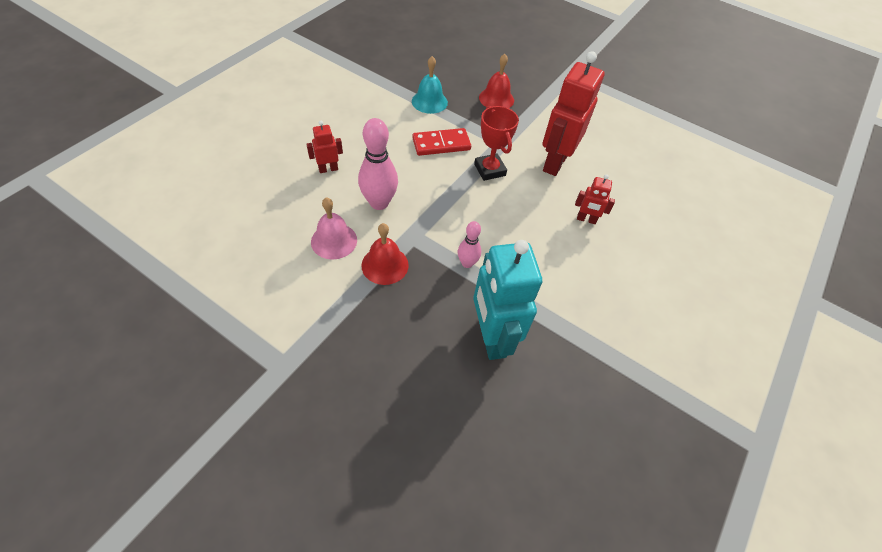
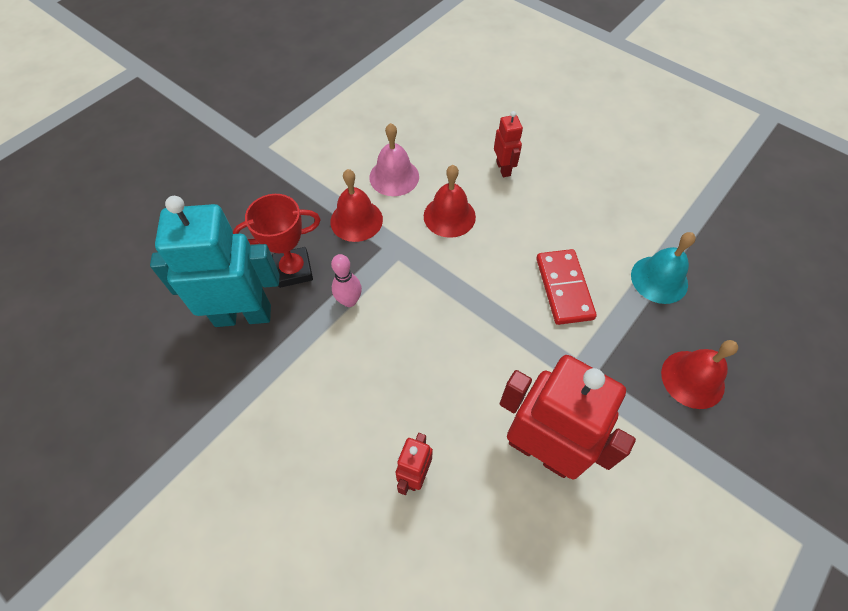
camera: 100 degrees right, 5 degrees up
(379, 203) = (449, 216): pink bowling pin -> red bell
(490, 170) = (516, 347): red trophy -> red trophy (293, 270)

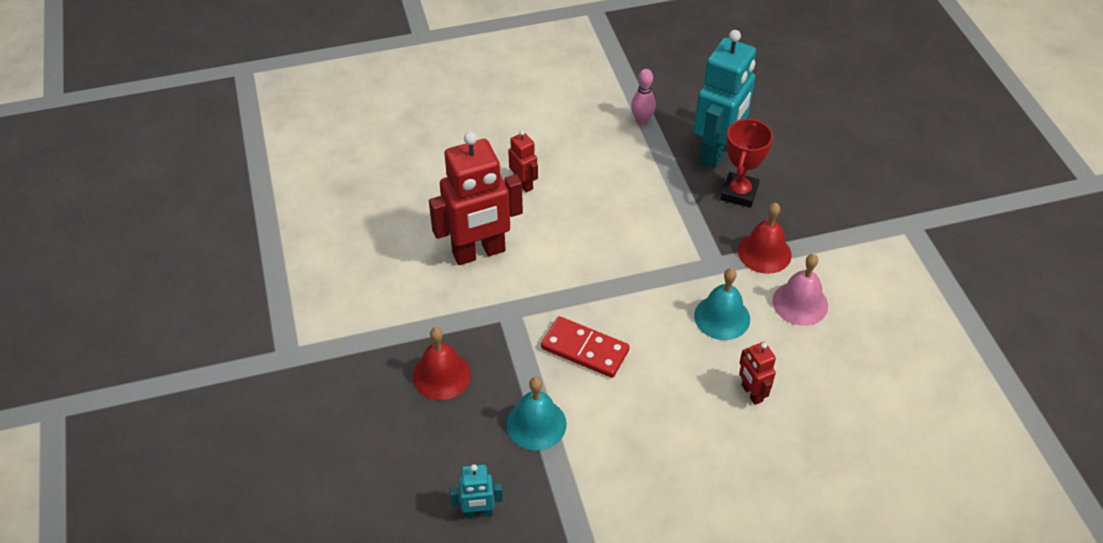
camera: 125 degrees right, 10 degrees down
(349, 301) = (683, 212): pink bowling pin -> pink bowling pin (642, 120)
(449, 216) = (722, 317): red bell -> turquoise bell
(503, 168) = (751, 393): red robot -> red robot turned 45 degrees clockwise
(759, 270) = (478, 512): none -> turquoise robot

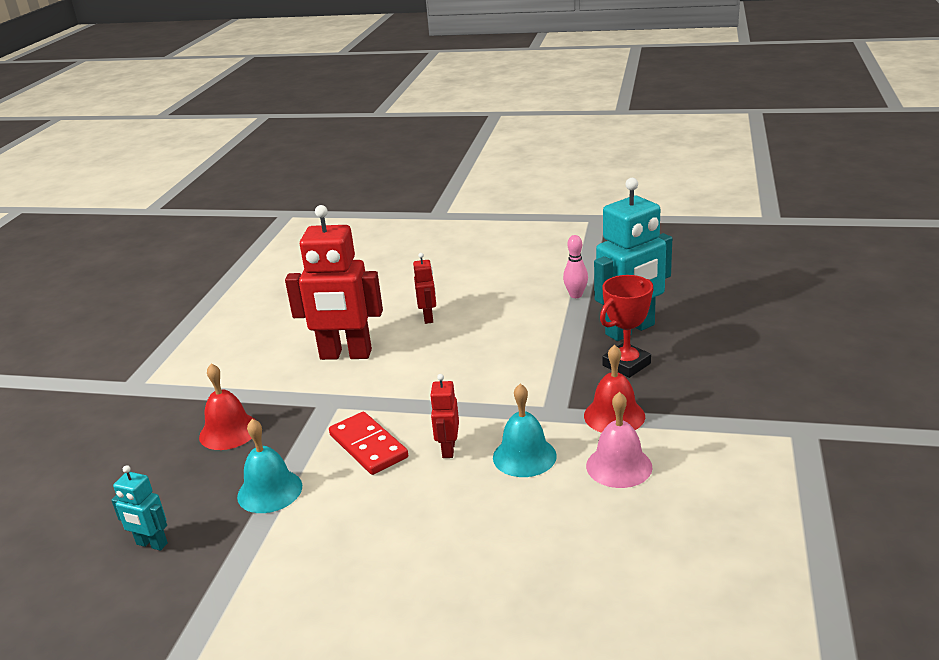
camera: 30 degrees right, 20 degrees down
(751, 393) = (499, 529): red robot -> red robot (448, 449)

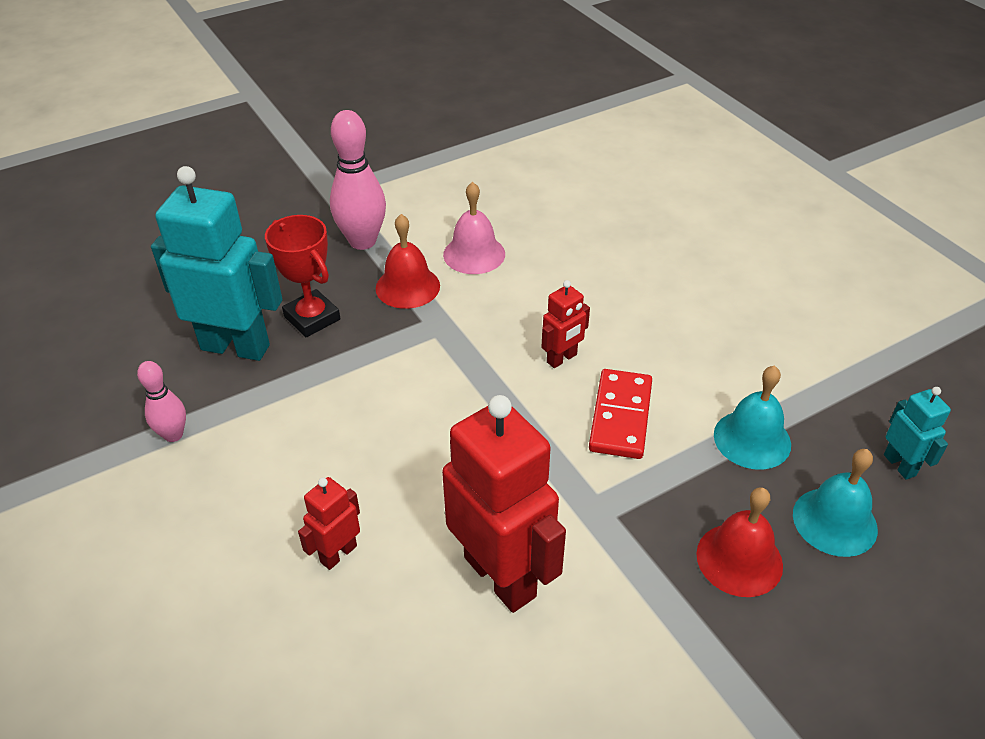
camera: 135 degrees left, 15 degrees up
(524, 456) = (518, 308): turquoise bell -> turquoise bell (834, 521)
(626, 364) = (312, 318): red trophy -> red trophy turned 45 degrees clockwise
(701, 417) = (362, 241): none -> pink bowling pin

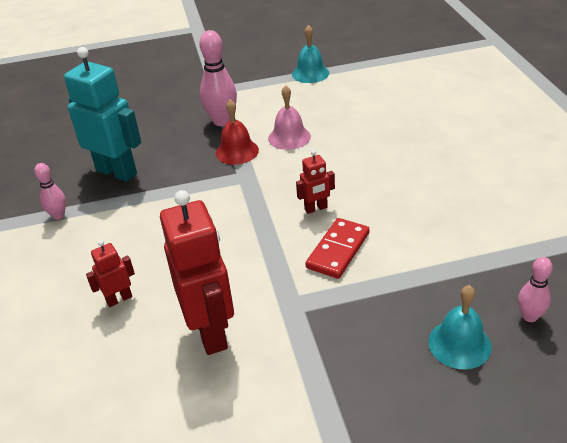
camera: 20 degrees right, 5 degrees down
(312, 318) = (169, 162): red trophy -> none
(739, 559) = (376, 354): red bell -> none
(752, 439) = (424, 280): turquoise bell -> turquoise bell (310, 73)
(900, 465) = (529, 316): turquoise robot -> pink bowling pin

